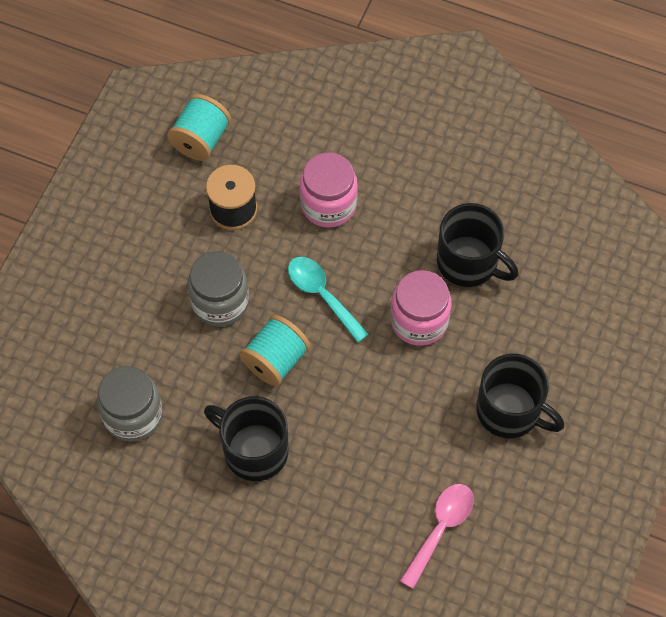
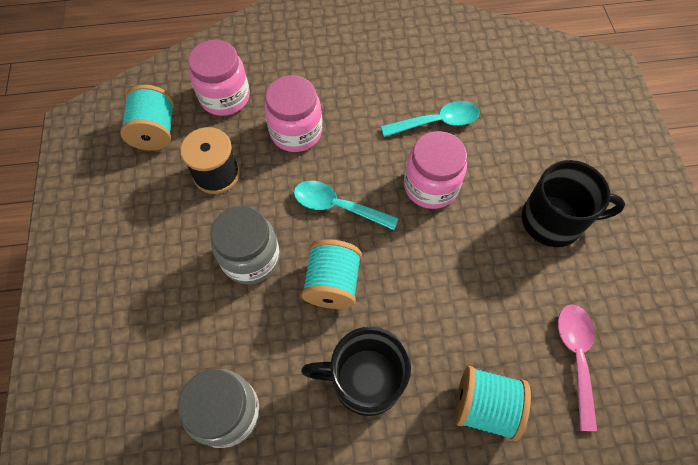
camera: 30 degrees left, 0 degrees up
(283, 135) = (225, 97): none -> pink jar
(336, 522) = (484, 406): none -> turquoise spool
(468, 262) = (437, 122): black mug -> turquoise spoon

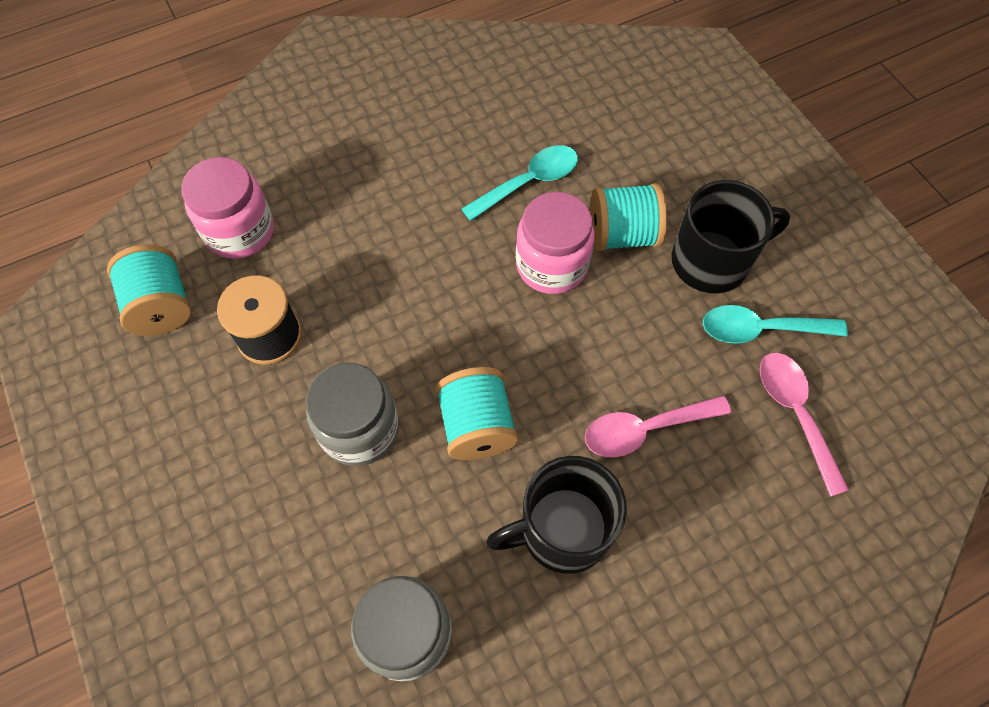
camera: 20 degrees left, 0 degrees up
(296, 132) = (354, 249): pink jar -> none
(337, 206) = (445, 327): turquoise spoon -> turquoise spoon (760, 329)
(454, 328) = (645, 429): none -> pink spoon
(484, 406) = (714, 509): turquoise spool -> turquoise spool (622, 235)

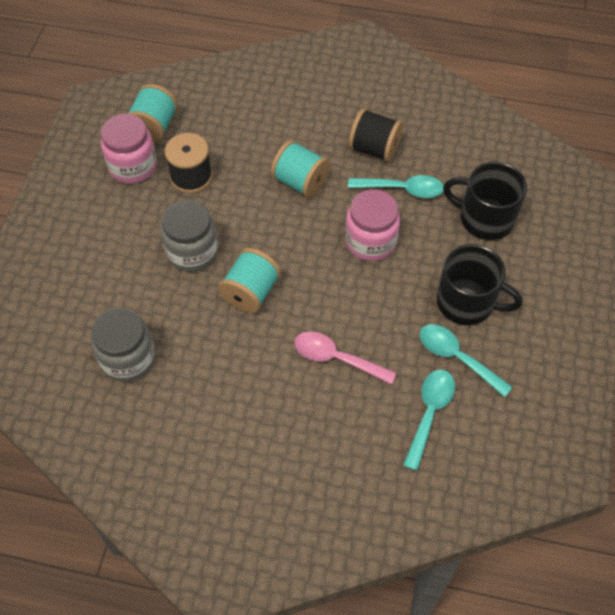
camera: 40 degrees right, 5 degrees down
(240, 231) = (224, 115): pink jar -> pink jar (132, 166)
(455, 156) = (374, 149): none -> black spool
(562, 529) = (245, 371): black mug -> black mug (485, 218)
(622, 235) = (428, 253): turquoise spool -> turquoise spool (300, 182)
(795, 413) = (429, 413): pink spoon -> turquoise spoon

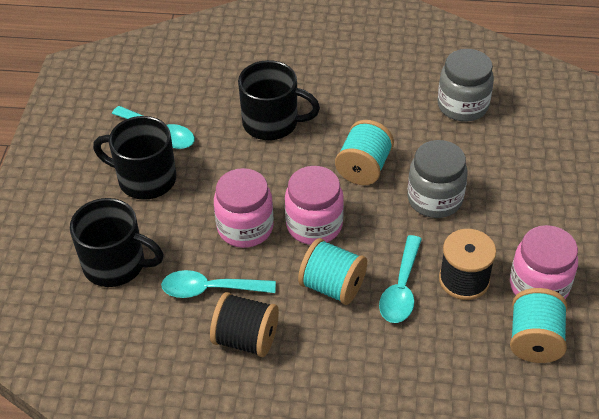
camera: 175 degrees right, 10 degrees down
(308, 237) = (314, 225): none -> pink jar
(336, 358) = (272, 123): pink spoon -> black mug
(429, 413) = (187, 92): turquoise spoon -> turquoise spoon (401, 289)

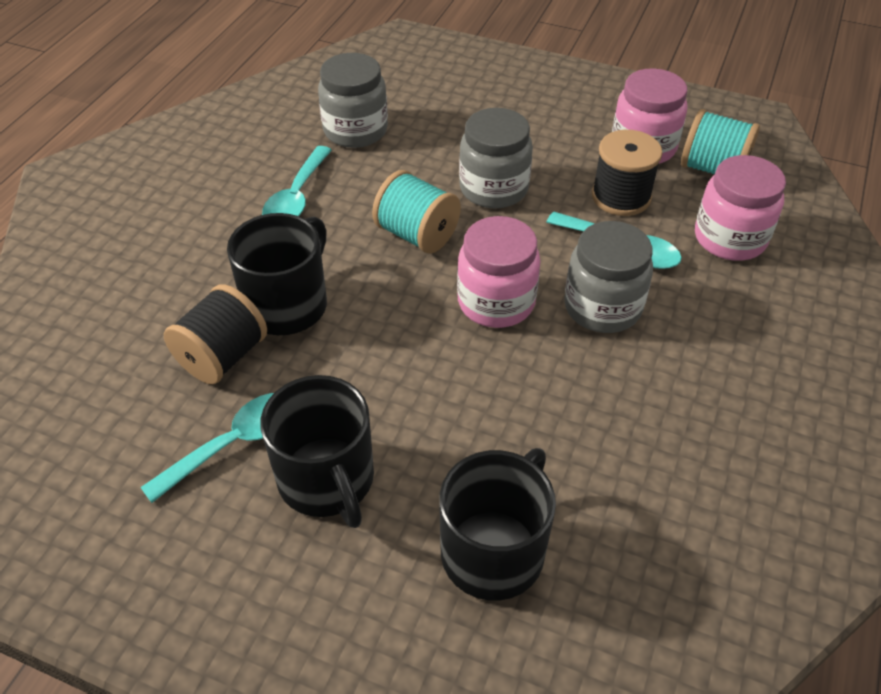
camera: 75 degrees left, 0 degrees up
(145, 179) = (327, 480): black mug -> black mug turned 60 degrees counterclockwise
(210, 289) = (576, 435): turquoise spoon -> turquoise spoon (297, 197)
(245, 227) = (475, 374): pink jar -> pink jar (730, 238)
(246, 339) = (670, 412): black spool -> black spool (222, 356)
(332, 286) = (602, 307): turquoise spool -> grey jar

